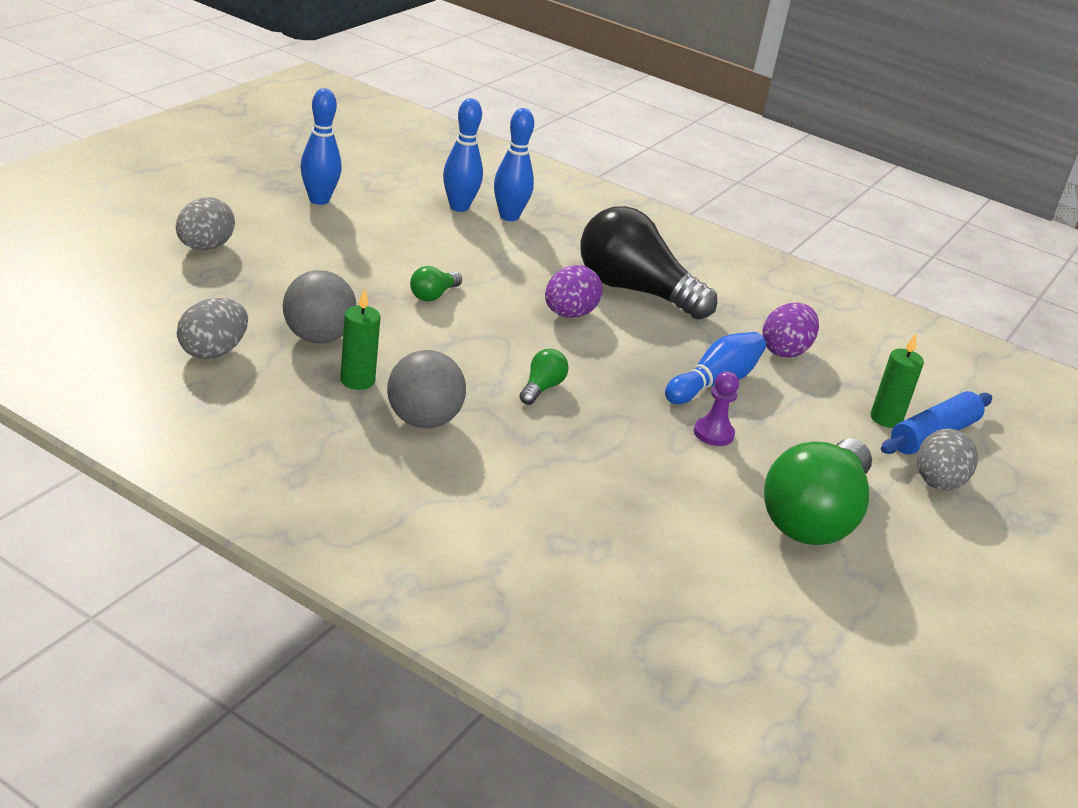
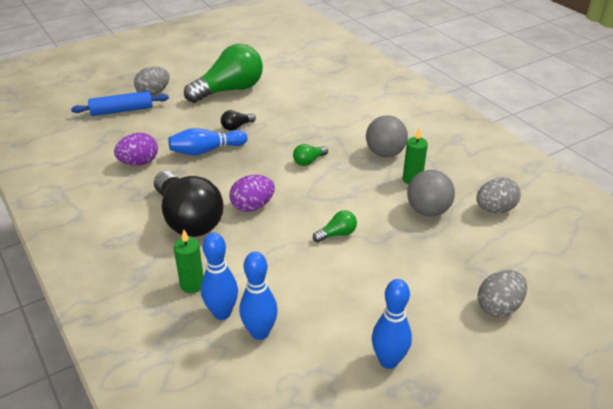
camera: 150 degrees left, 5 degrees up
(713, 433) = (236, 127): purple pawn -> black light bulb
(886, 419) = (135, 120): green candle -> green candle (192, 285)

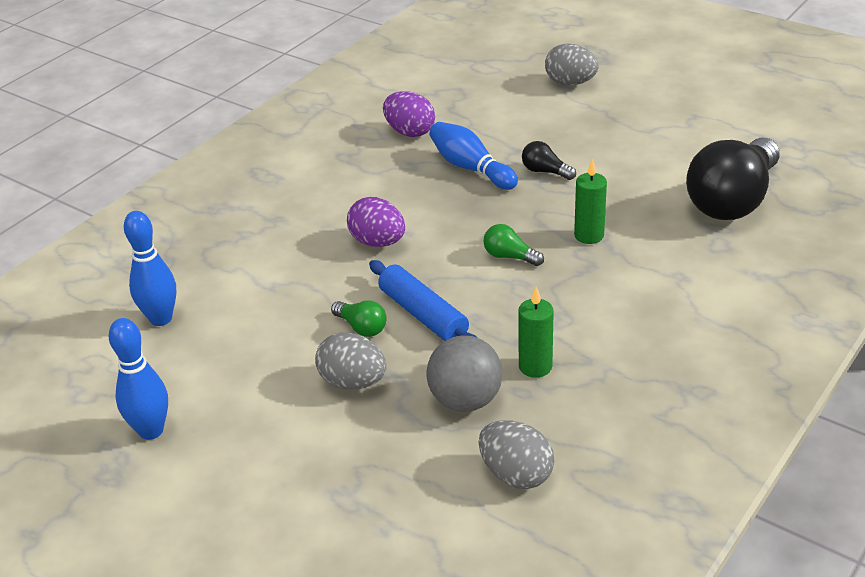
camera: 70 degrees right, 0 degrees up
(122, 110) = (509, 78): blue rolling pin -> blue rolling pin (423, 315)
(188, 219) = (325, 204): black light bulb -> black light bulb (733, 200)
(192, 285) = (215, 247): green candle -> green candle (589, 235)
(222, 313) = (180, 282): blue bowling pin -> none
(229, 90) = (633, 134): green light bulb -> none
(385, 153) = (586, 322): grey ball -> none
(498, 307) = (286, 516): grey egg -> grey egg (353, 382)

